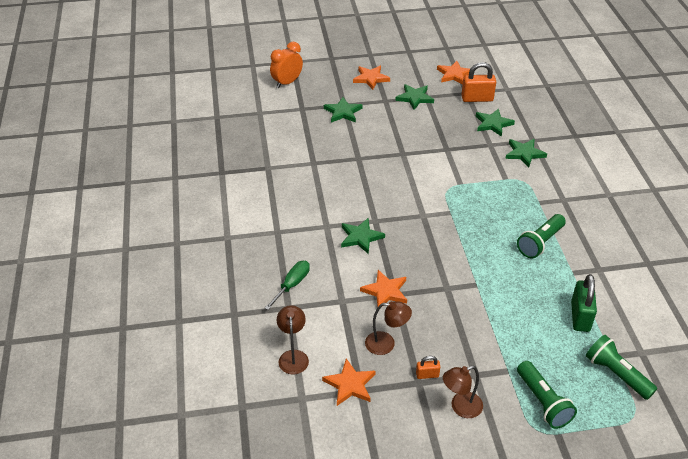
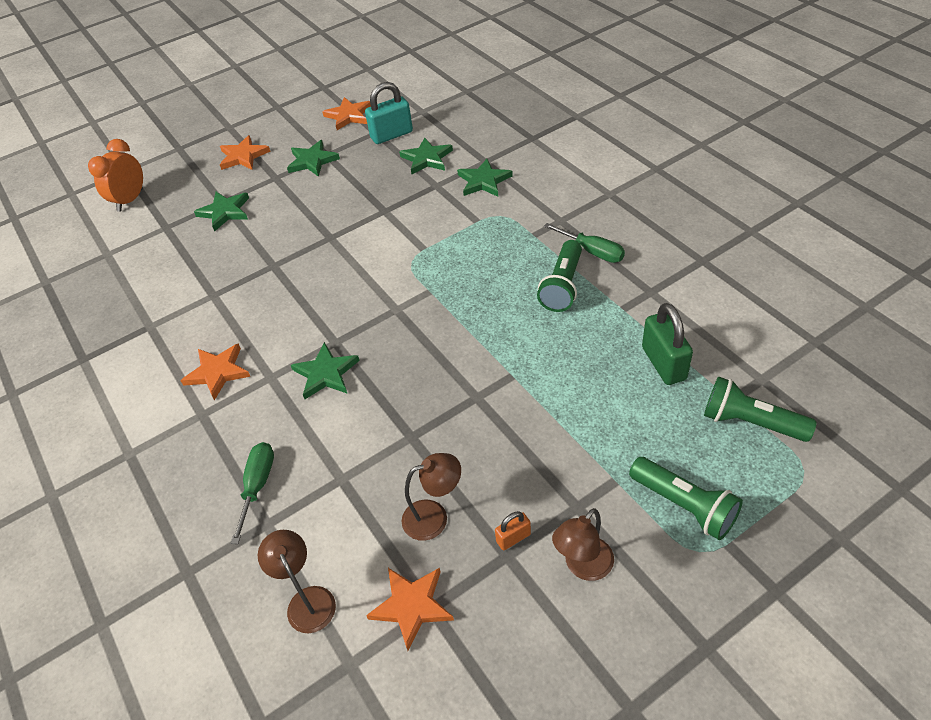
camera: 20 degrees left, 5 degrees up
(385, 291) = (396, 438): orange star -> orange star (217, 372)
(477, 98) = (391, 135): orange padlock -> turquoise padlock
(573, 228) = (592, 251): none -> green screwdriver

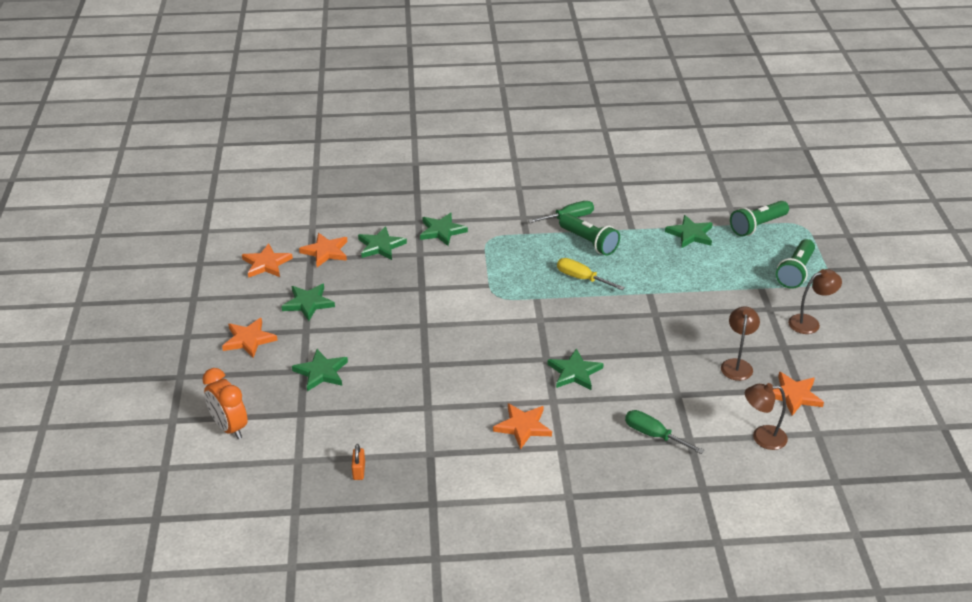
camera: 65 degrees left, 10 degrees down
(391, 135) = (325, 252): turquoise padlock -> orange star
(491, 309) = (582, 278): none -> yellow screwdriver
(513, 538) = (774, 340): orange padlock -> orange padlock (359, 471)
(583, 567) = (810, 322): brown lamp -> brown lamp turned 90 degrees counterclockwise
(663, 363) = (690, 234): green padlock -> green star
(684, 506) = (795, 272): green flashlight -> green flashlight turned 135 degrees clockwise

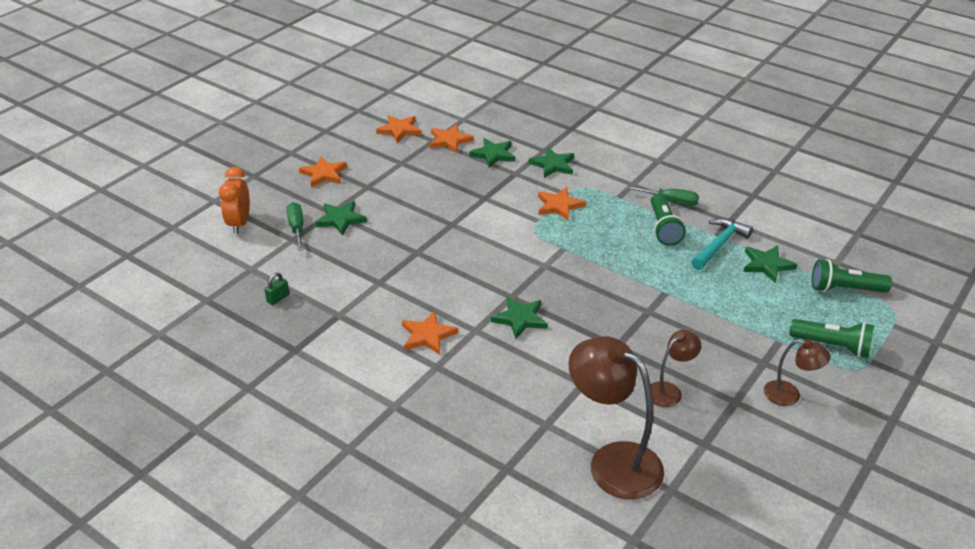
camera: 40 degrees right, 0 degrees up
(308, 303) = (392, 169): green star -> none
(359, 471) = (278, 298): orange padlock -> green padlock
(582, 278) = (620, 252): yellow screwdriver -> none
(642, 235) = (719, 245): none -> turquoise hammer
(654, 435) = (521, 402): green screwdriver -> green screwdriver (297, 228)
(762, 437) = (613, 462): brown lamp -> brown lamp, size x1.91
(794, 395) = (690, 446): orange star -> orange star (559, 206)
(795, 272) = (832, 346): green flashlight -> green flashlight turned 135 degrees counterclockwise

